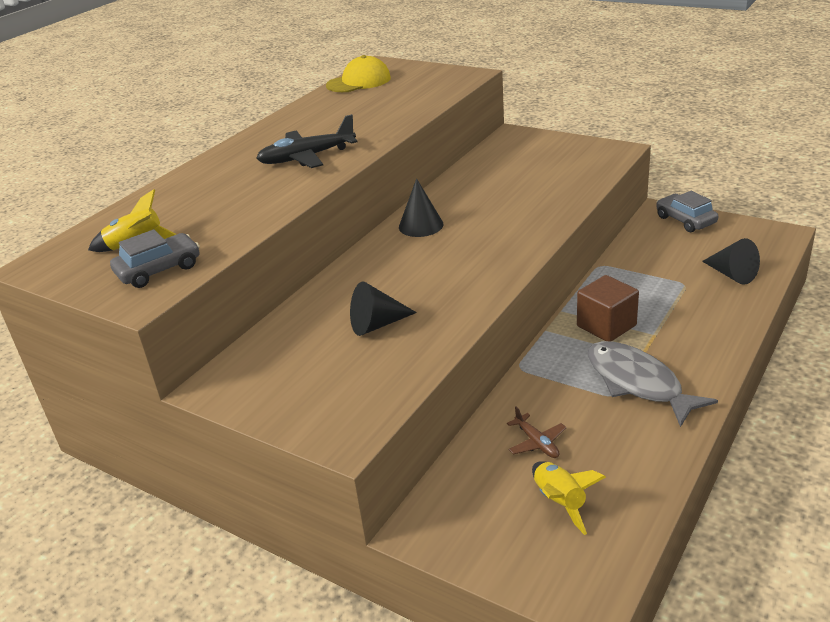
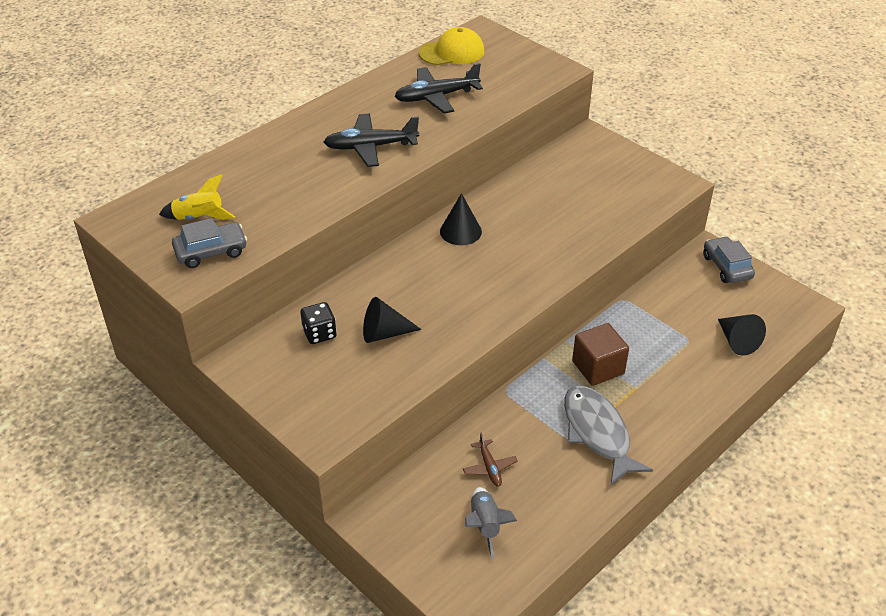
camera: 10 degrees right, 10 degrees up
(303, 340) = (319, 333): none -> black dice
(358, 112) = (436, 97): none -> black plane
(559, 502) = (485, 525): yellow rocket -> grey rocket

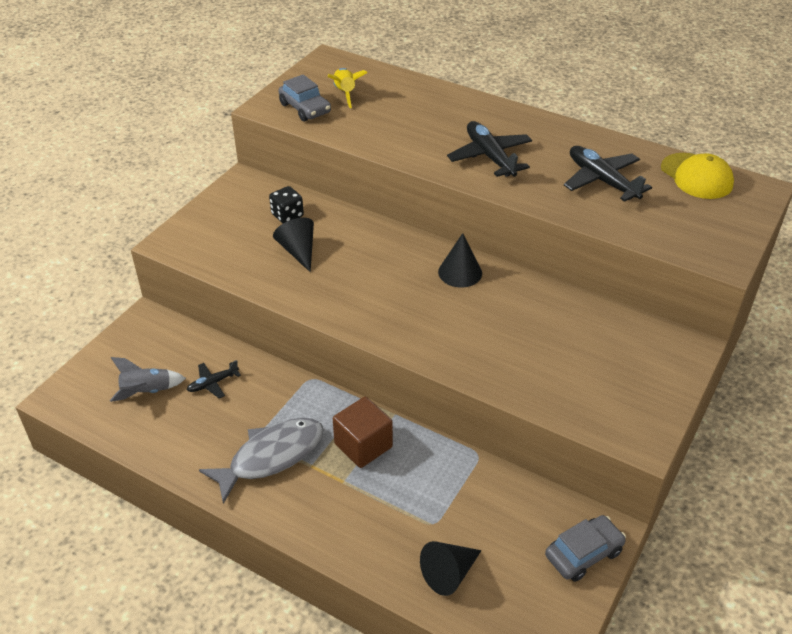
camera: 75 degrees right, 0 degrees up
(489, 467) = (213, 383): brown plane -> black plane

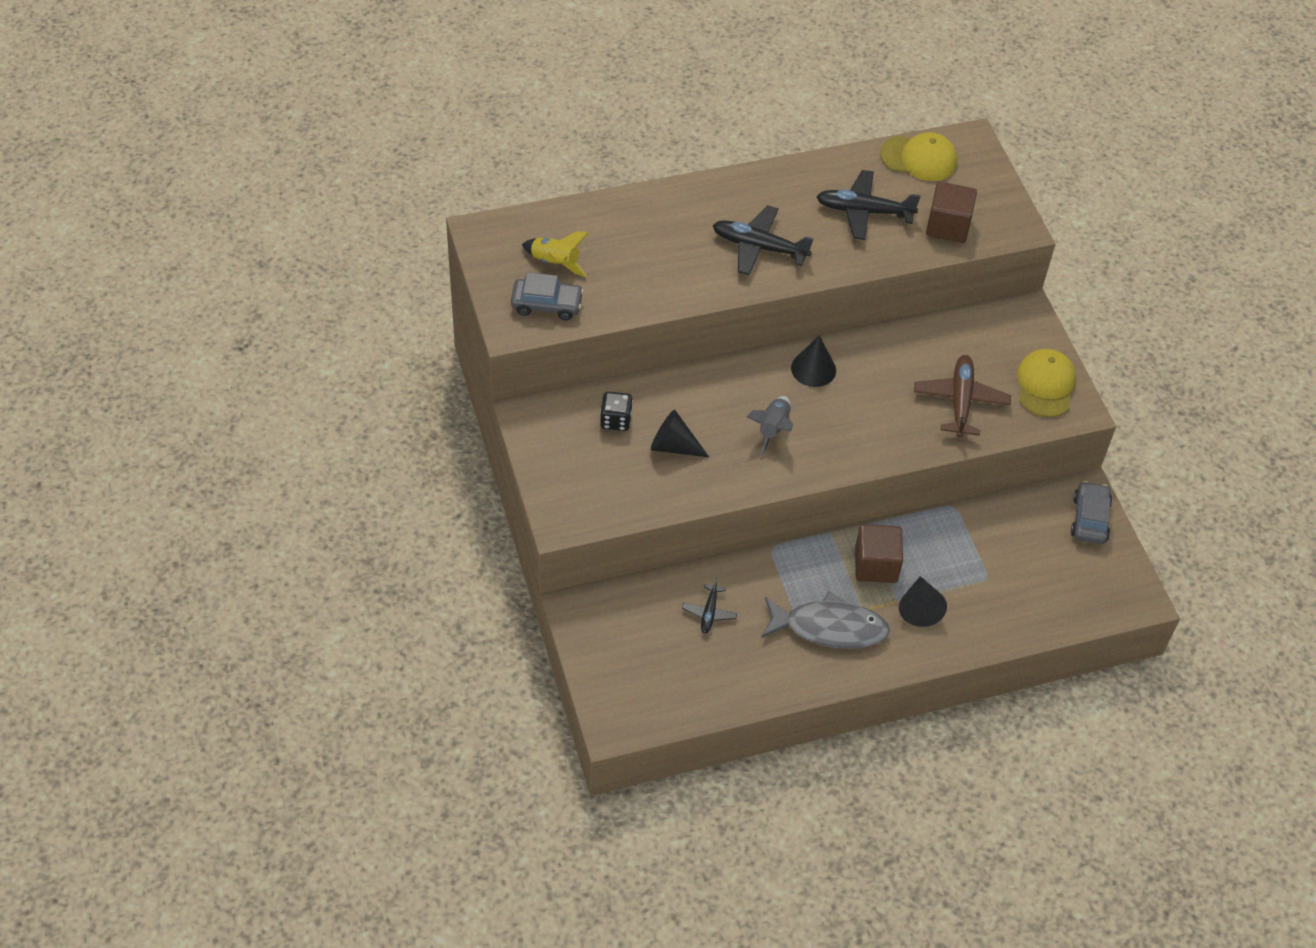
camera: 50 degrees left, 10 degrees up
(147, 391) = (671, 661): grey rocket -> grey rocket (773, 429)
(271, 457) = (829, 628): grey fish -> grey fish turned 90 degrees clockwise
(449, 573) = (1035, 602): black cone -> black cone (919, 608)
(544, 365) = (960, 401): none -> brown plane
(636, 404) = (1045, 385): none -> yellow cap
(660, 225) = (948, 226): none -> brown cube

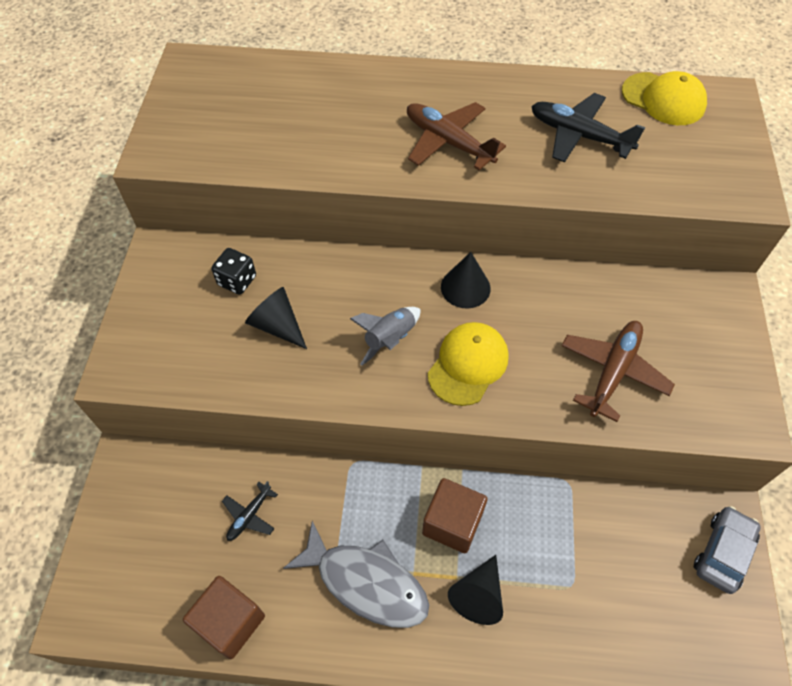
camera: 25 degrees right, 5 degrees up
(547, 305) = (201, 141): grey car -> none
(555, 263) = (236, 105): yellow rocket -> none
(759, 247) = (448, 142): black plane -> brown plane
(948, 226) = (667, 173): brown cube -> brown cube (230, 622)
(1045, 385) = (721, 383): yellow cap -> yellow cap (468, 364)

